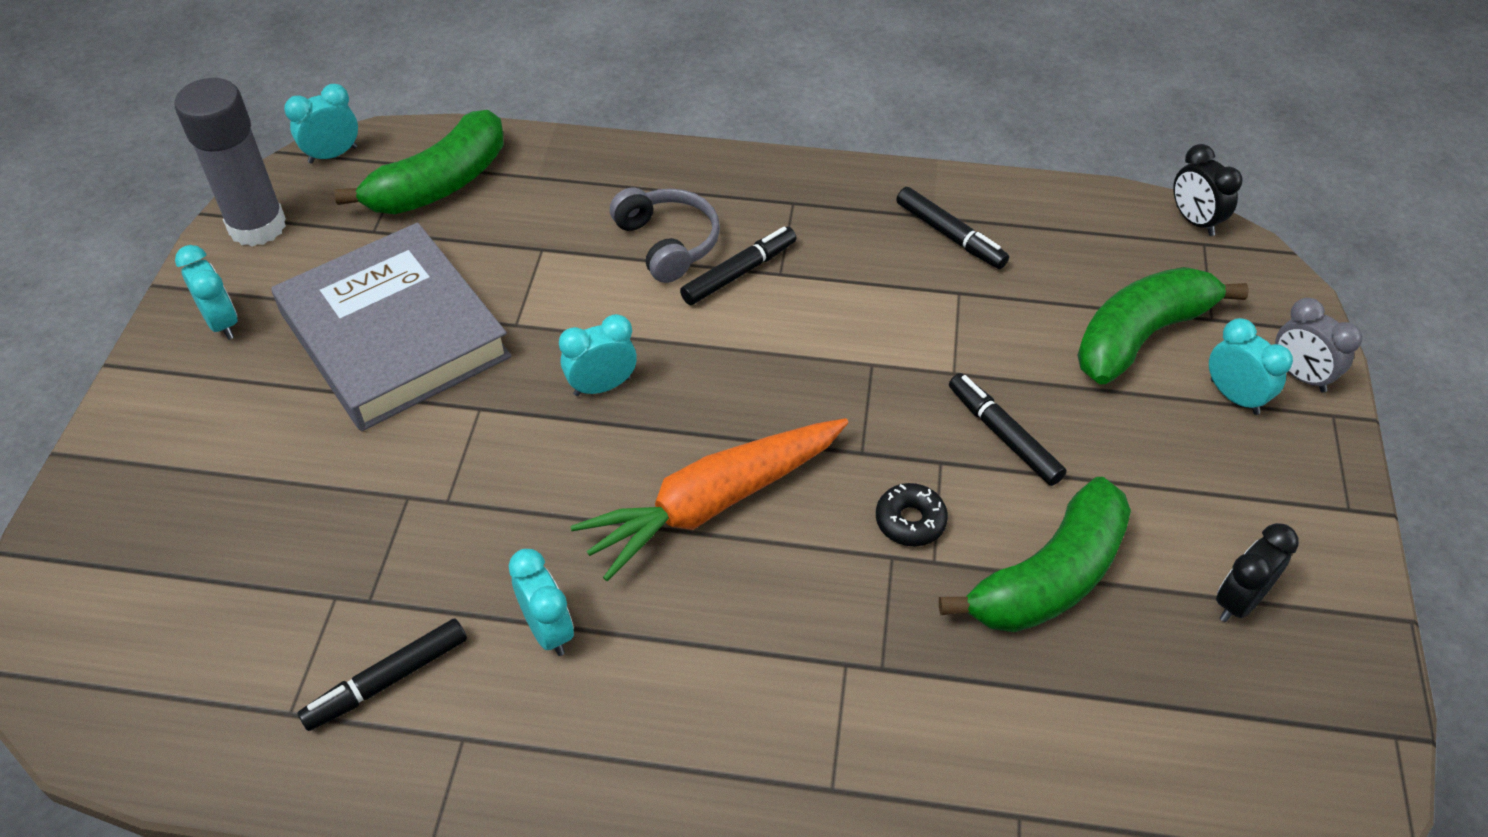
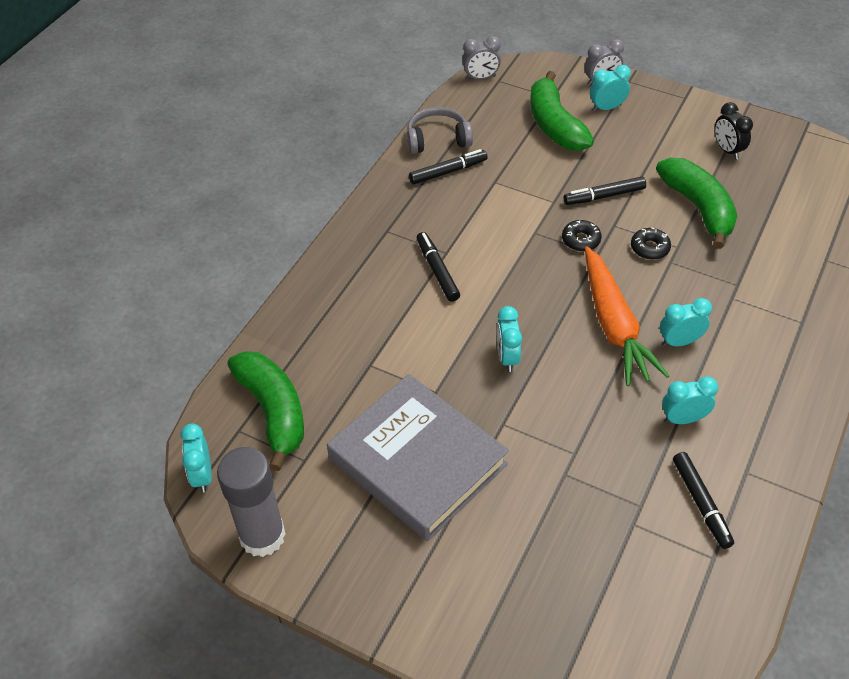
camera: 70 degrees left, 0 degrees up
(222, 323) = (361, 569): turquoise clock -> turquoise clock (679, 341)
(394, 335) = (417, 461): grey book -> grey book turned 60 degrees clockwise
(667, 243) = (395, 299): grey headphones -> grey headphones (437, 139)
(883, 424) = (581, 240): none -> black donut
(1194, 221) = (480, 78): black clock -> grey clock

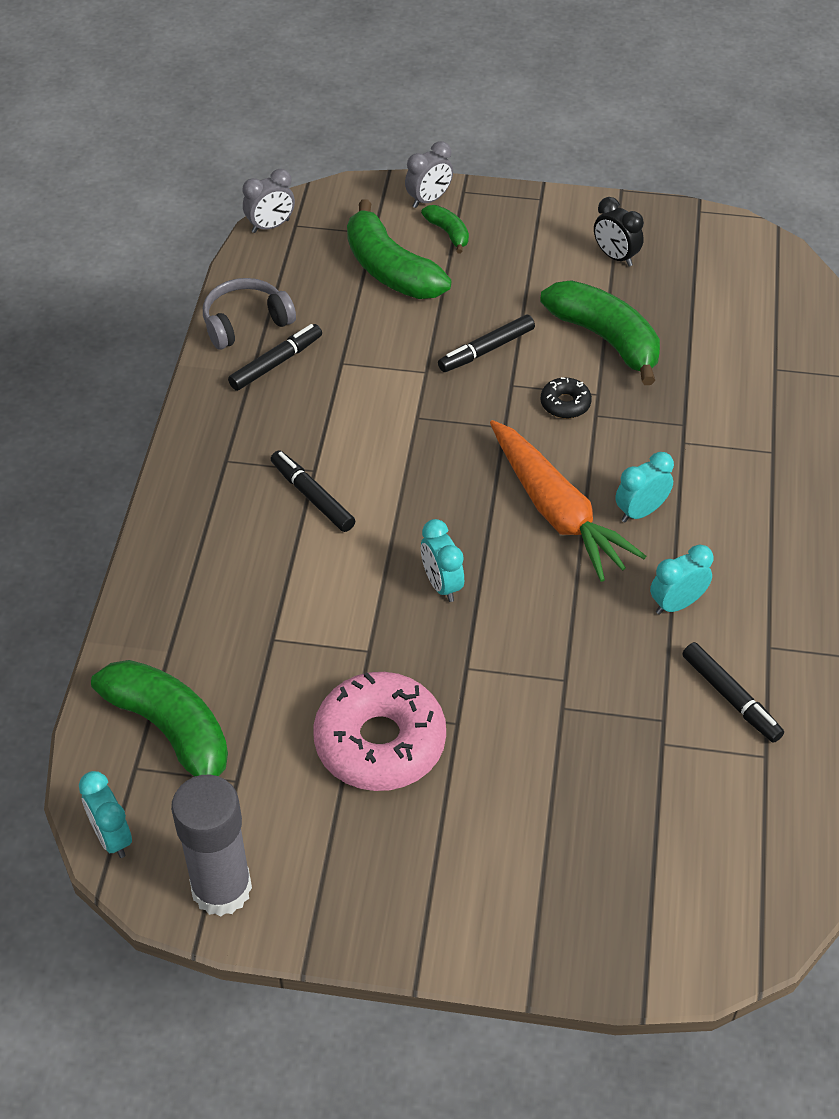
camera: 20 degrees left, 0 degrees up
(417, 461) = (380, 742): grey book -> pink donut
(581, 240) = (478, 413): black donut -> none
(606, 108) = (448, 233): turquoise clock -> green banana

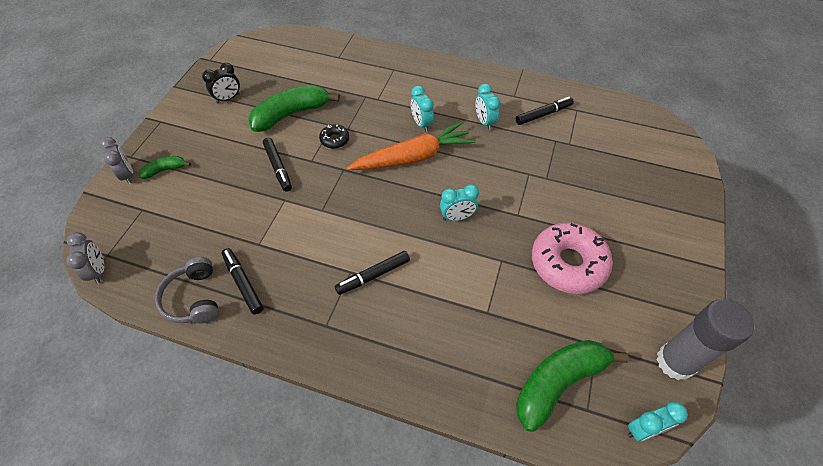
camera: 80 degrees left, 5 degrees up
(390, 270) = (183, 205): green banana -> none

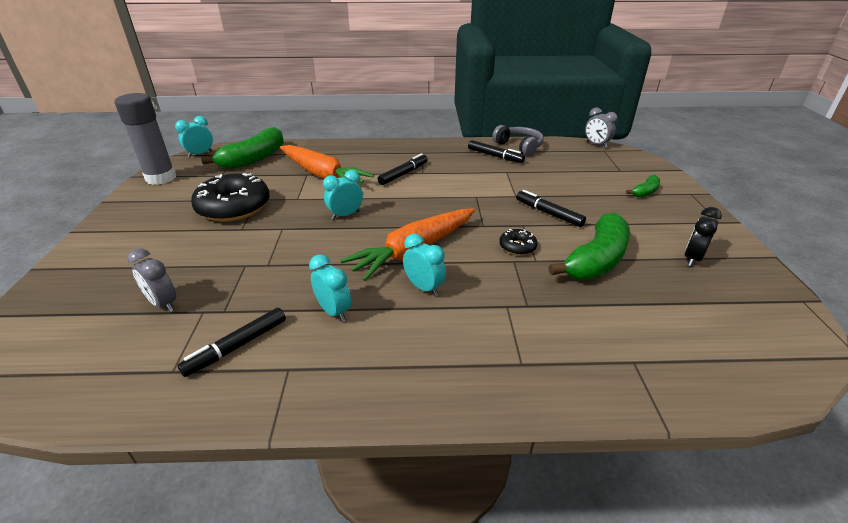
camera: 160 degrees right, 20 degrees down
(128, 175) = (668, 183): grey clock -> grey clock (163, 304)
(468, 304) = (322, 175): none -> orange carrot
(568, 263) = (234, 207): pink donut -> black donut

